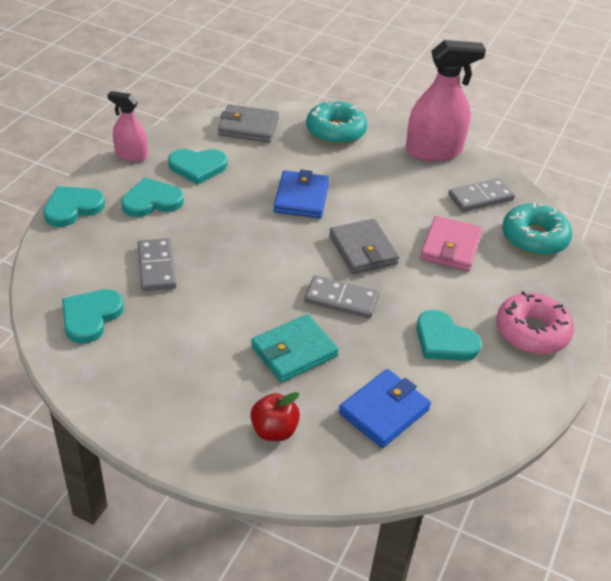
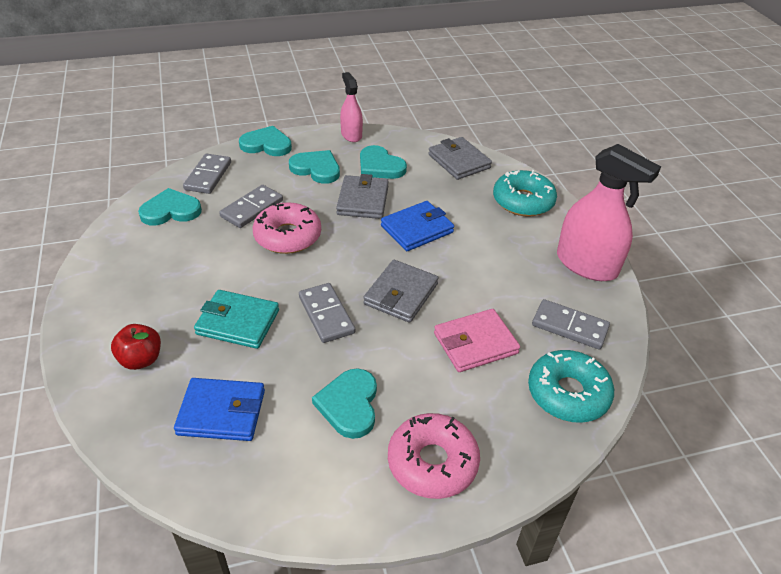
camera: 50 degrees right, 0 degrees up
(69, 267) = (208, 176): none -> grey domino
(222, 267) = (287, 236): none -> pink donut
(230, 202) = (363, 200): none -> grey wallet

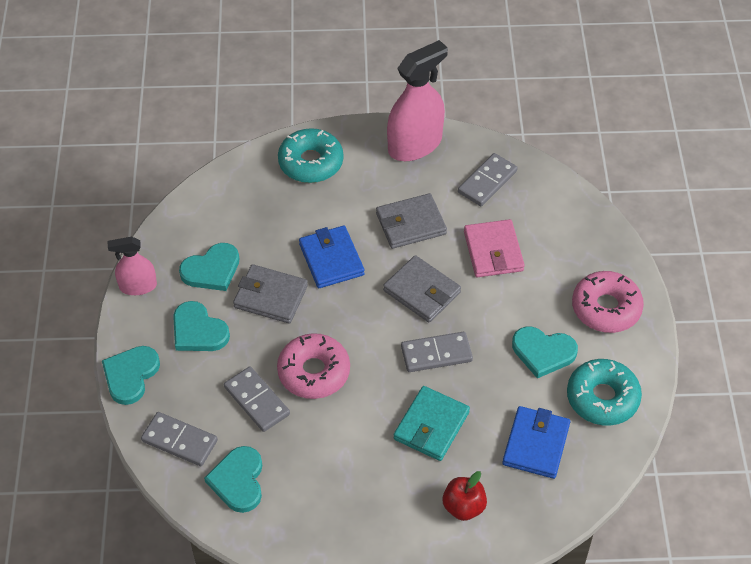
camera: 75 degrees left, 10 degrees up
(316, 169) = (198, 331): turquoise heart -> turquoise heart turned 90 degrees counterclockwise
(459, 161) = (225, 197): grey wallet -> grey wallet (410, 224)
(568, 393) = (556, 206): turquoise donut -> turquoise donut (602, 398)

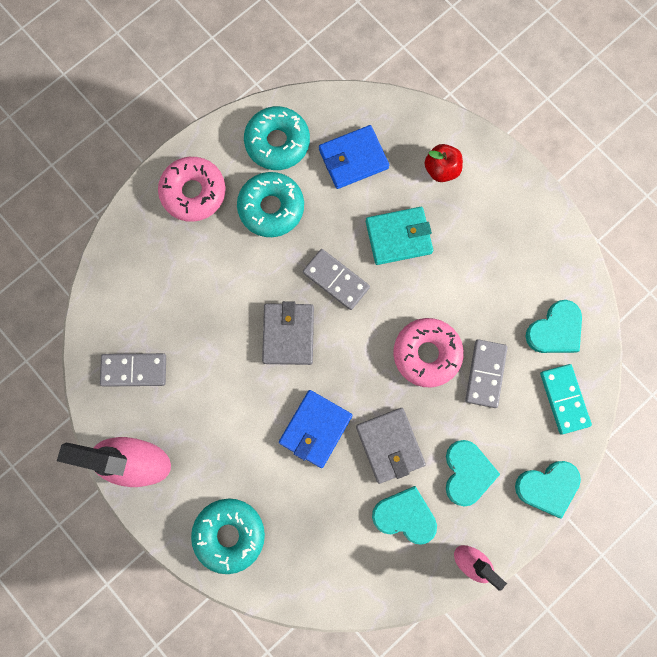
camera: 130 degrees left, 25 degrees up
(179, 441) = (564, 399): grey domino -> turquoise domino
(410, 224) = (228, 396): grey wallet -> none
(493, 251) = (204, 311): pink wallet -> none
(543, 352) = (271, 208): turquoise heart -> turquoise donut

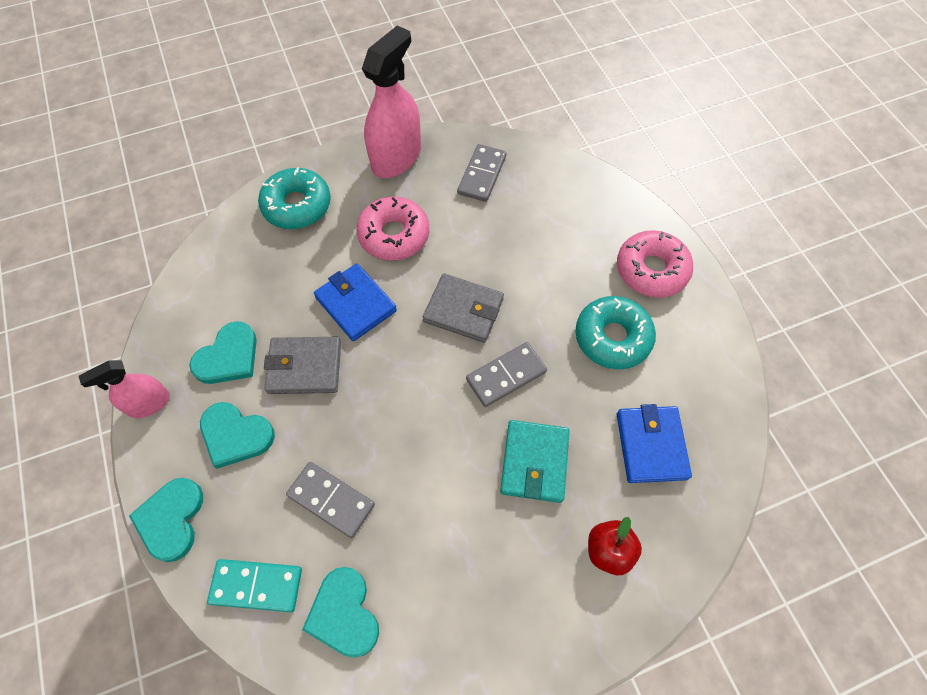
camera: 110 degrees right, 15 degrees down
(277, 142) = (692, 368): turquoise donut -> none
(426, 354) = (383, 442): pink donut -> pink donut (394, 235)

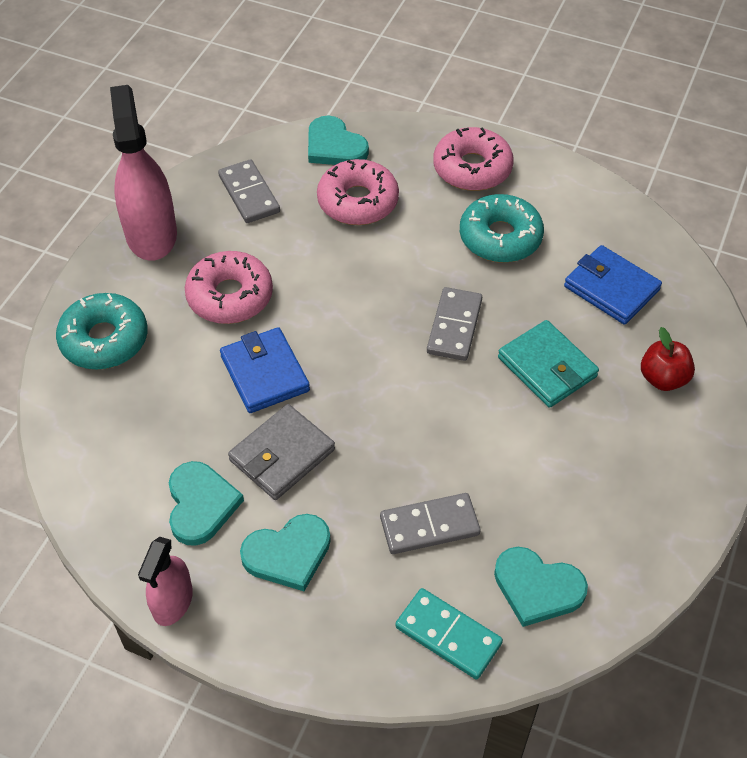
camera: 45 degrees left, 10 degrees down
(171, 519) = (315, 661): turquoise heart -> turquoise heart (334, 146)
(256, 586) = (448, 635): turquoise domino -> turquoise domino turned 75 degrees clockwise
(356, 304) = (265, 373): blue wallet -> blue wallet turned 60 degrees clockwise
(463, 310) = (363, 307): grey wallet -> none
(544, 233) = (358, 201): none -> pink donut

